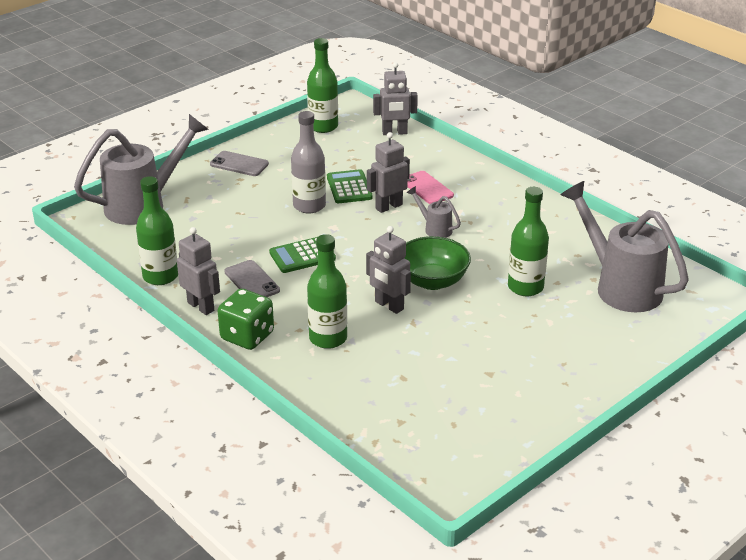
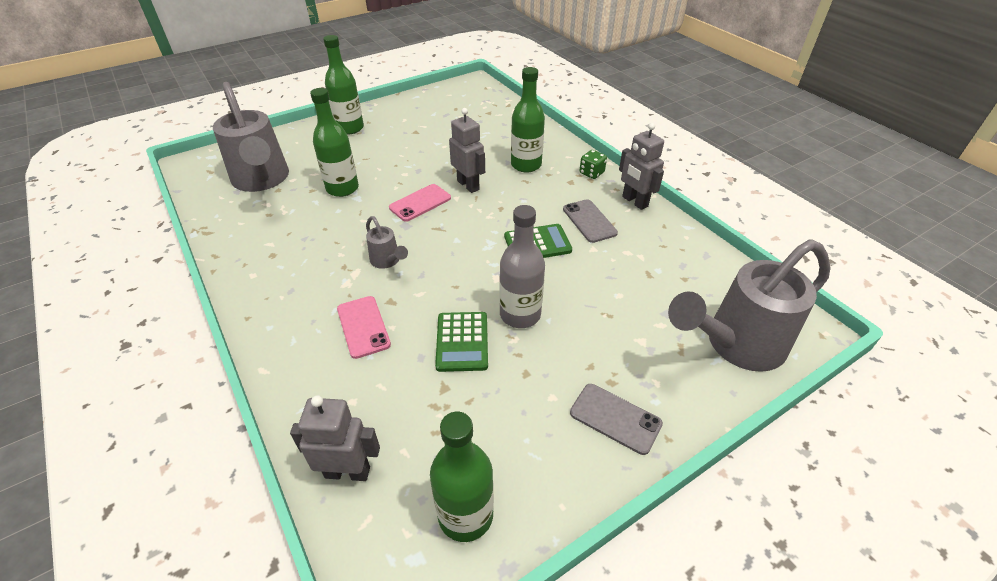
camera: 170 degrees left, 10 degrees up
(160, 276) = (681, 236): green bottle -> green bottle (349, 128)
(247, 336) = (591, 173): green dice -> green dice, size x0.57
(388, 206) = (424, 301): grey robot -> none
(432, 281) = (420, 203): green bowl -> pink phone

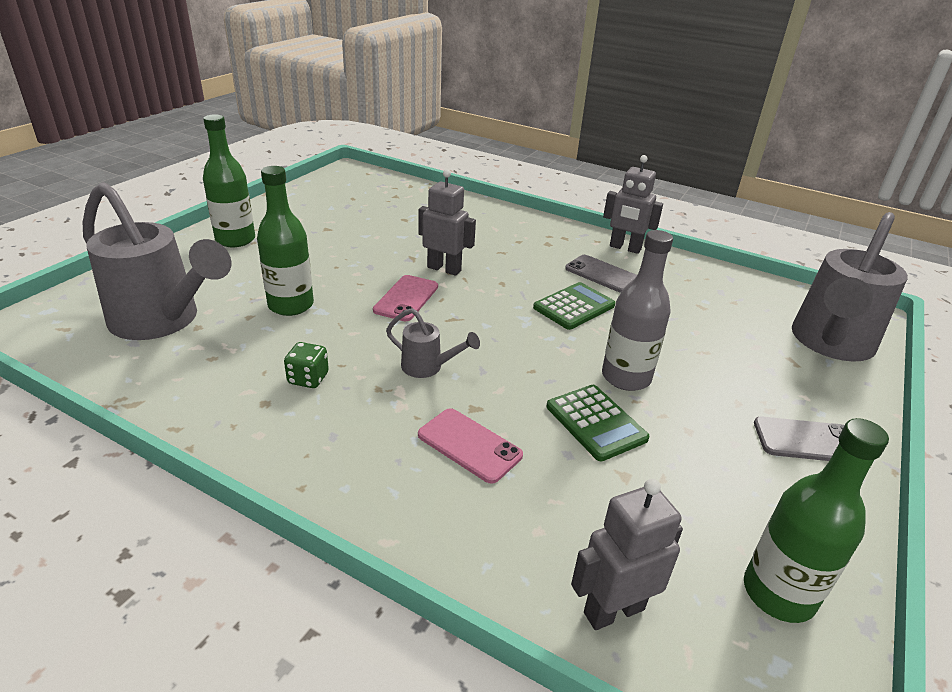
camera: 30 degrees left, 10 degrees down
(526, 165) = (487, 237): green bottle -> none
(591, 173) = (560, 232): green dice -> green dice (308, 378)

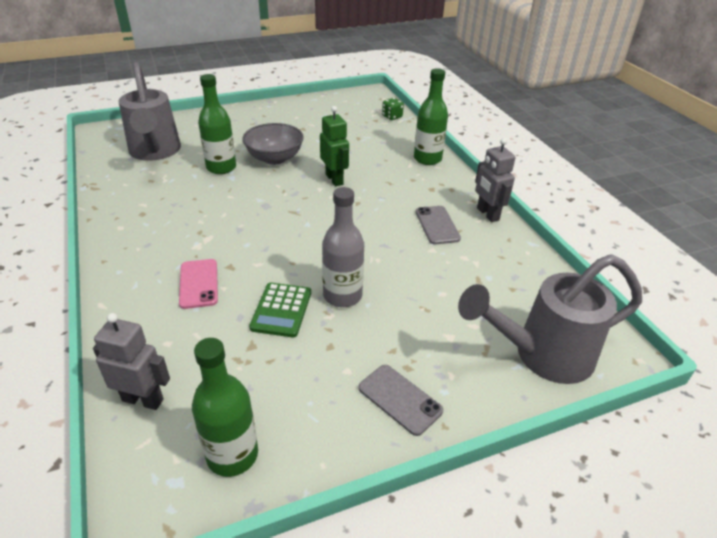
camera: 40 degrees right, 5 degrees up
(235, 240) = (245, 119): green bottle -> green bottle (427, 159)
(308, 378) = (176, 210): green dice -> green dice (392, 116)
(343, 271) = (274, 158): none -> grey bowl
(406, 298) = (285, 188): pink phone -> none
(428, 367) = (239, 233): grey watering can -> none
(444, 269) = (334, 179): grey robot -> green robot
(574, 307) = (380, 238): green calculator -> none

